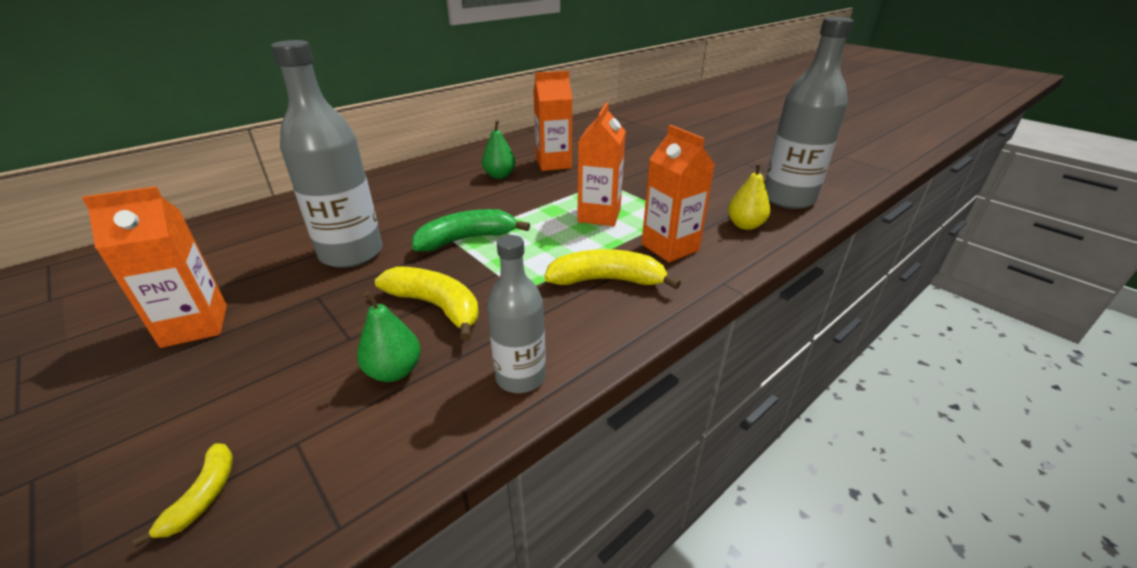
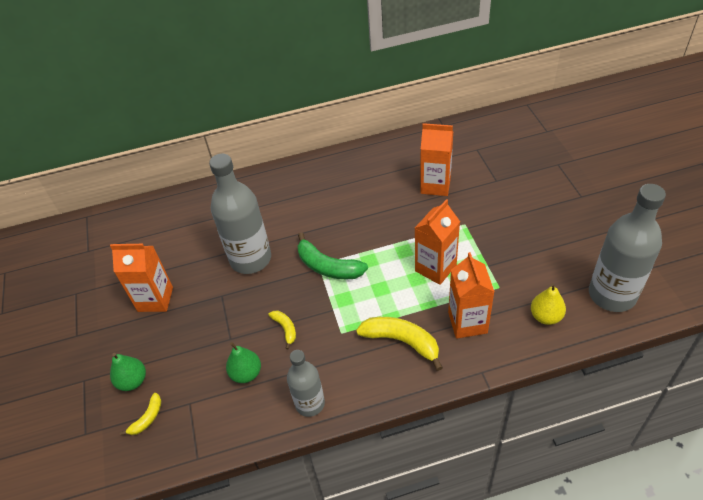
camera: 30 degrees right, 15 degrees up
(437, 306) = (285, 329): yellow banana -> yellow banana, size x0.53
(467, 239) = (328, 267): green banana -> green banana turned 150 degrees counterclockwise
(499, 175) = (383, 191): green pear -> green pear (133, 381)

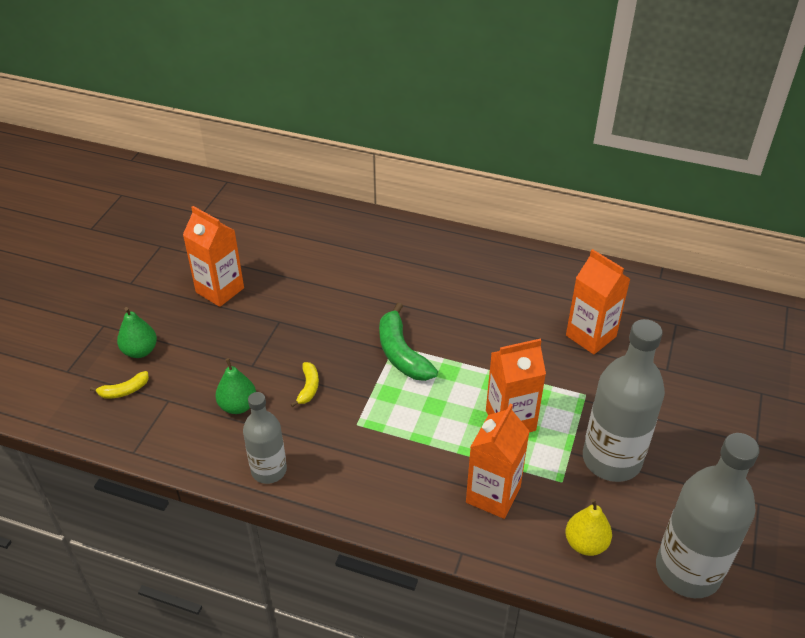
camera: 30 degrees right, 5 degrees down
(250, 259) = (335, 303): grey bottle -> grey bottle (611, 459)
(402, 341) = (408, 470): yellow banana -> none

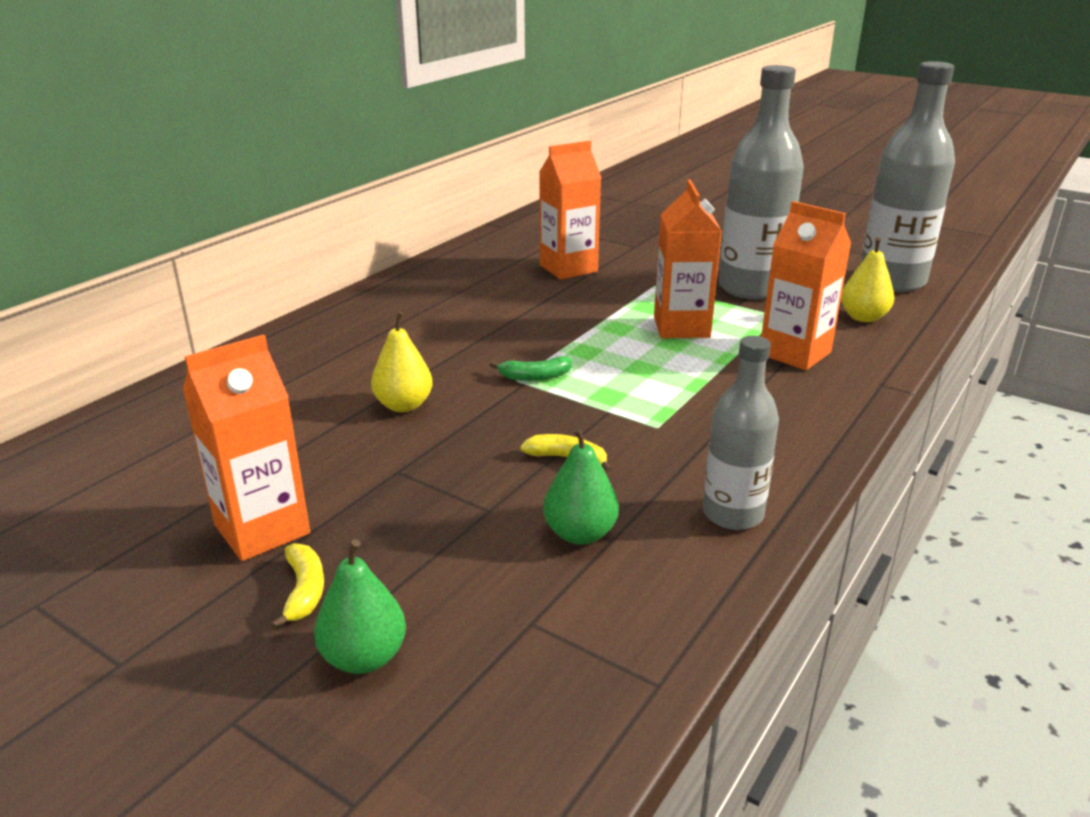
camera: 75 degrees left, 15 degrees down
(124, 391) = (474, 691): yellow banana -> yellow banana (304, 591)
(346, 304) = (404, 405): none -> yellow pear
(401, 353) = (535, 377): green banana -> green banana, size x0.53

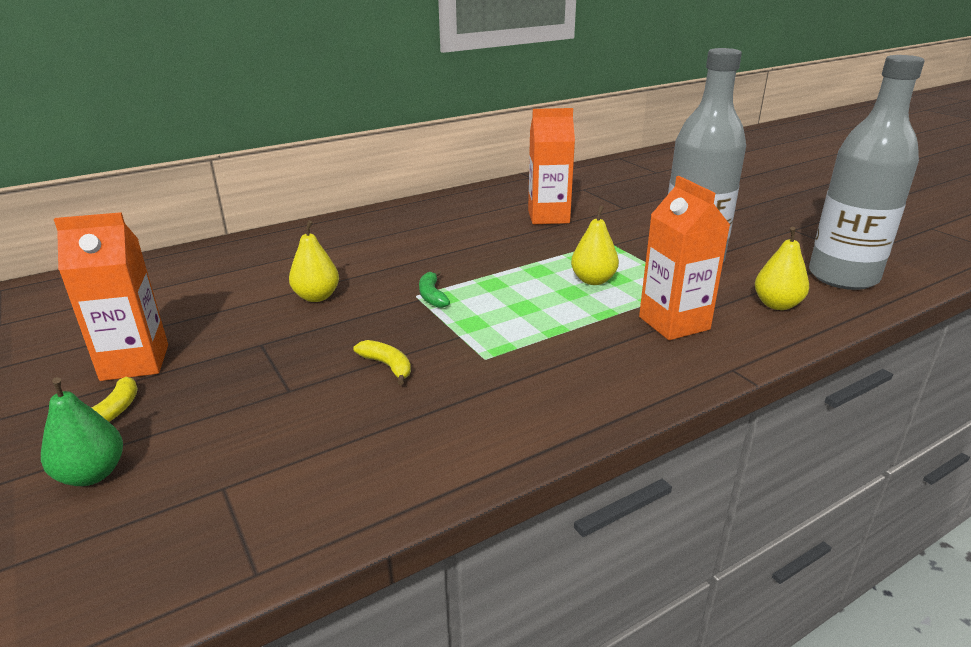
camera: 25 degrees right, 0 degrees up
(535, 377) = (432, 296): green banana -> green banana turned 60 degrees clockwise
(580, 533) = (332, 428): green pear -> none
(681, 327) = (593, 280): orange carton -> yellow pear
(732, 514) = (469, 449): grey bottle -> none

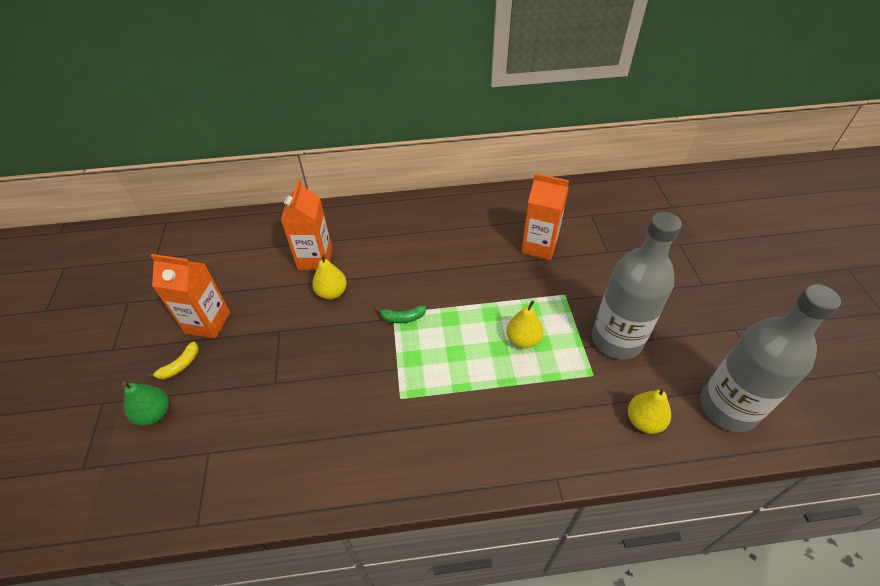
camera: 25 degrees right, 20 degrees up
(387, 366) = (339, 382): yellow banana -> none
(432, 296) = (403, 318): green banana -> green banana turned 105 degrees counterclockwise
(674, 323) = (549, 412): orange carton -> orange carton (315, 259)

